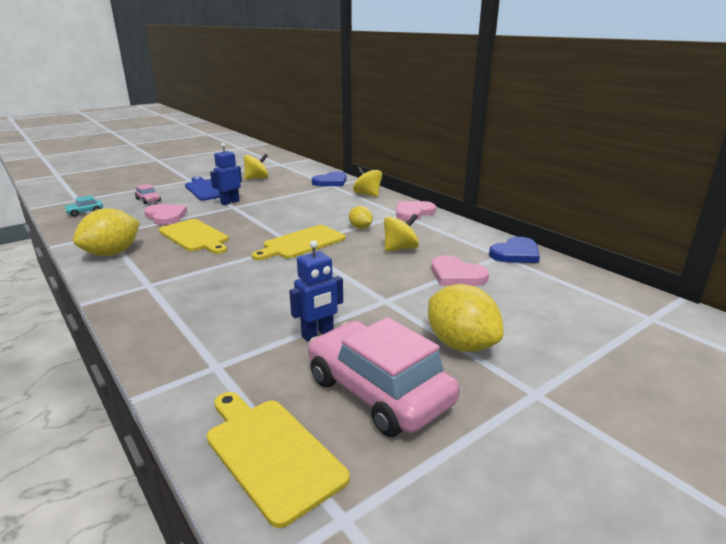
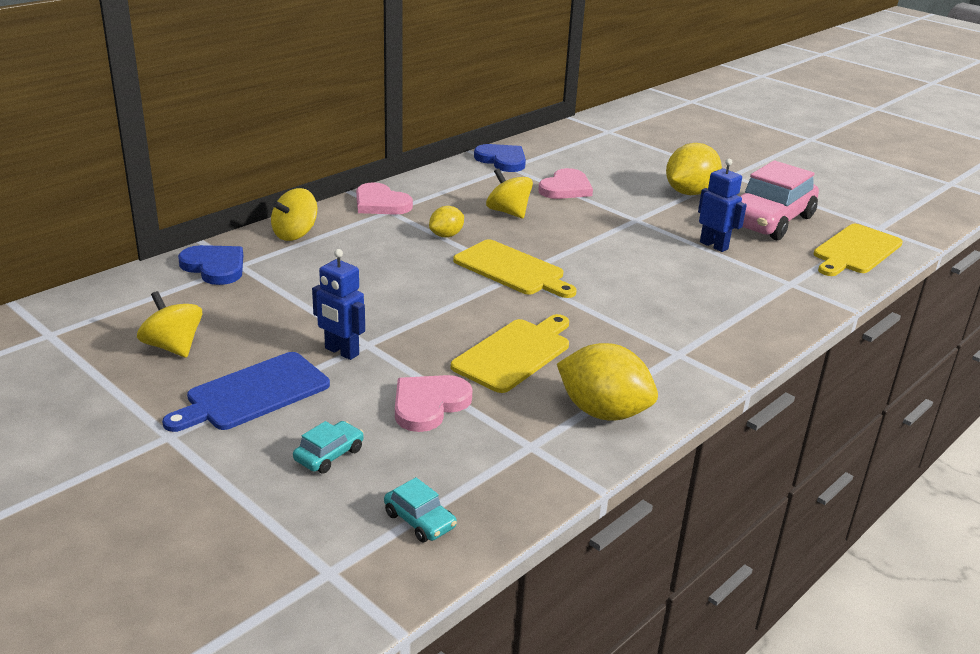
camera: 100 degrees left, 5 degrees up
(148, 200) = (329, 455): pink car -> turquoise car

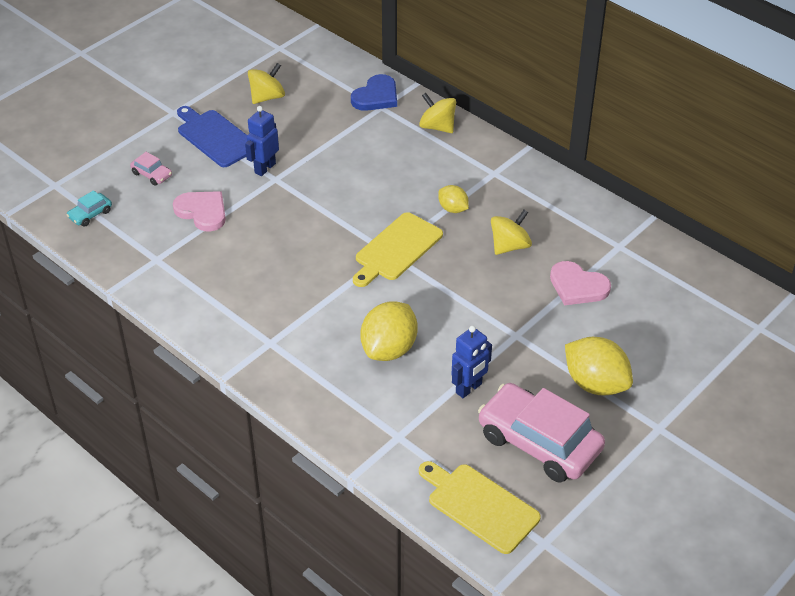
camera: 90 degrees right, 15 degrees up
(329, 455) = (152, 174): turquoise car -> pink car
(380, 203) = (507, 167): pink heart -> none
(502, 160) = (635, 240): blue heart -> none
(514, 353) = (266, 251): yellow cutting board -> none
(603, 412) = (192, 295): yellow lemon -> yellow lemon (389, 349)

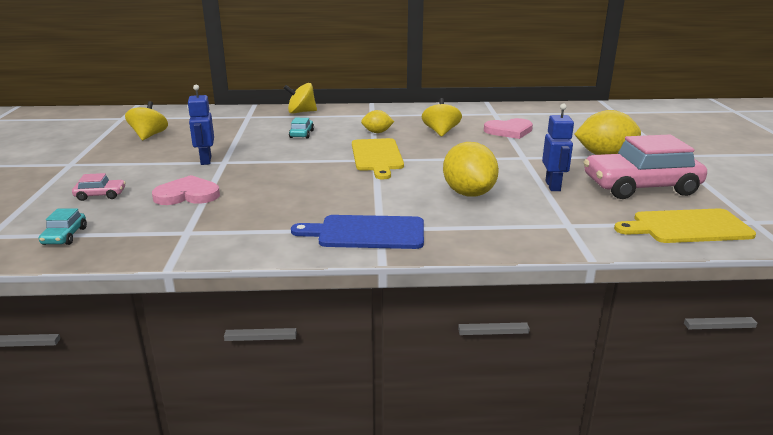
camera: 45 degrees left, 20 degrees down
(215, 137) = (133, 162): blue cutting board -> blue cutting board (366, 233)
(376, 96) = (236, 114): blue heart -> none
(386, 170) = (301, 134): none -> turquoise car

